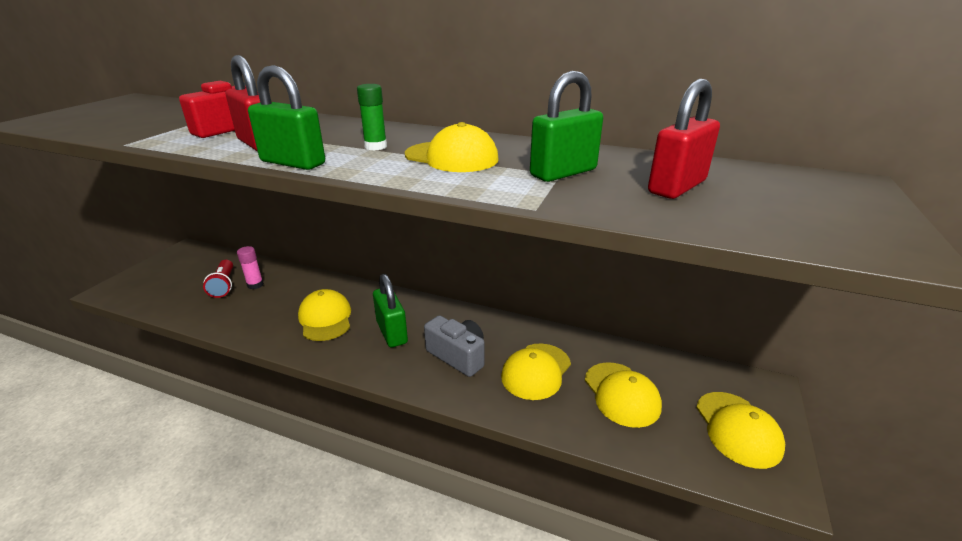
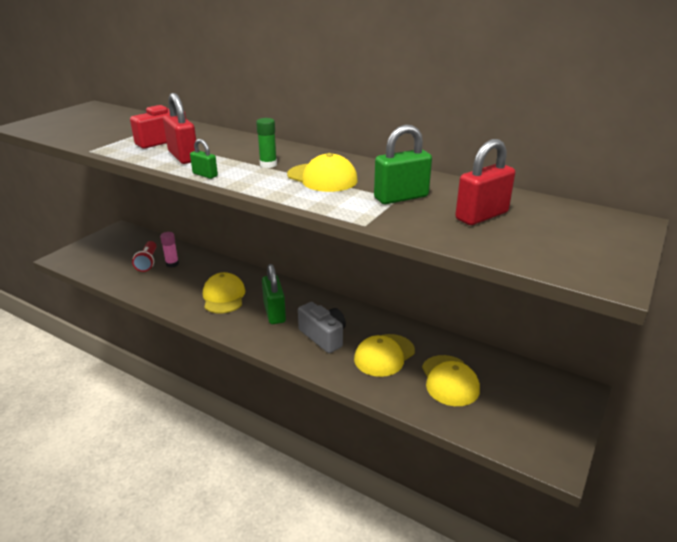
camera: 10 degrees right, 0 degrees up
(293, 163) = (205, 175): green padlock -> green padlock, size x0.55
(737, 429) = (537, 417): yellow cap -> none

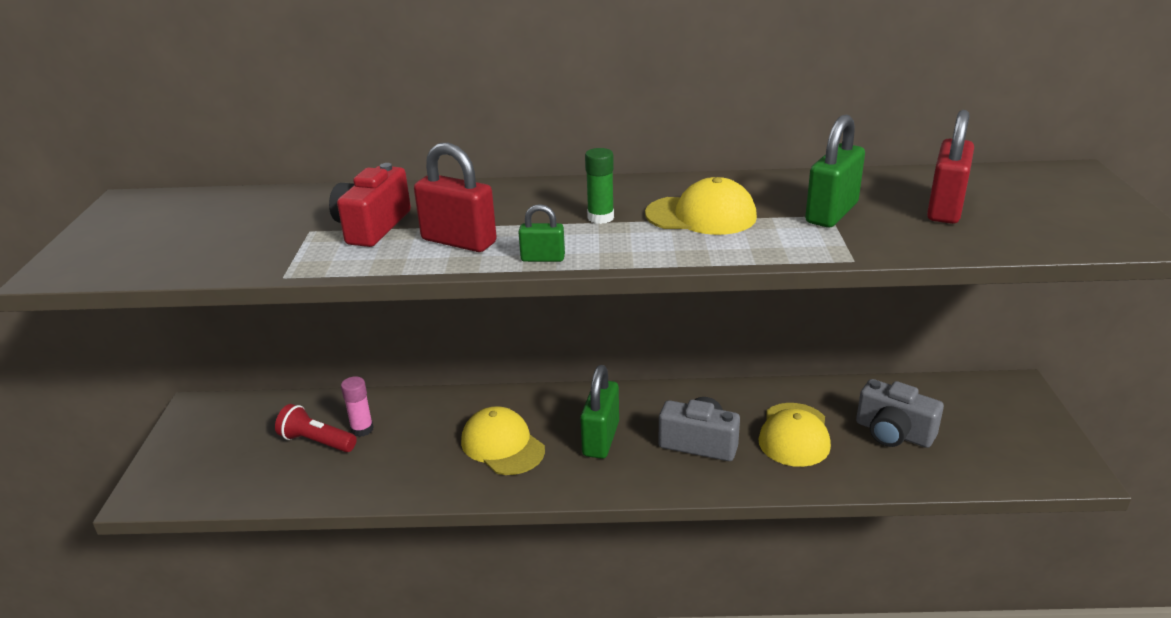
camera: 30 degrees left, 0 degrees up
(148, 262) = (317, 442): red flashlight -> red flashlight turned 150 degrees clockwise
(274, 313) = (600, 439): green padlock -> green padlock turned 60 degrees clockwise
(449, 380) = (893, 433): yellow cap -> grey camera

